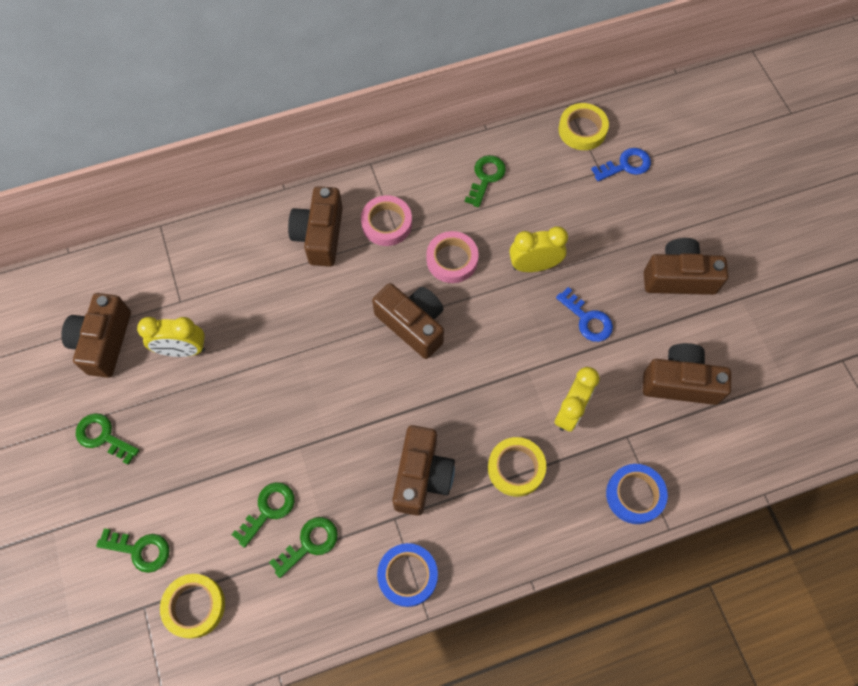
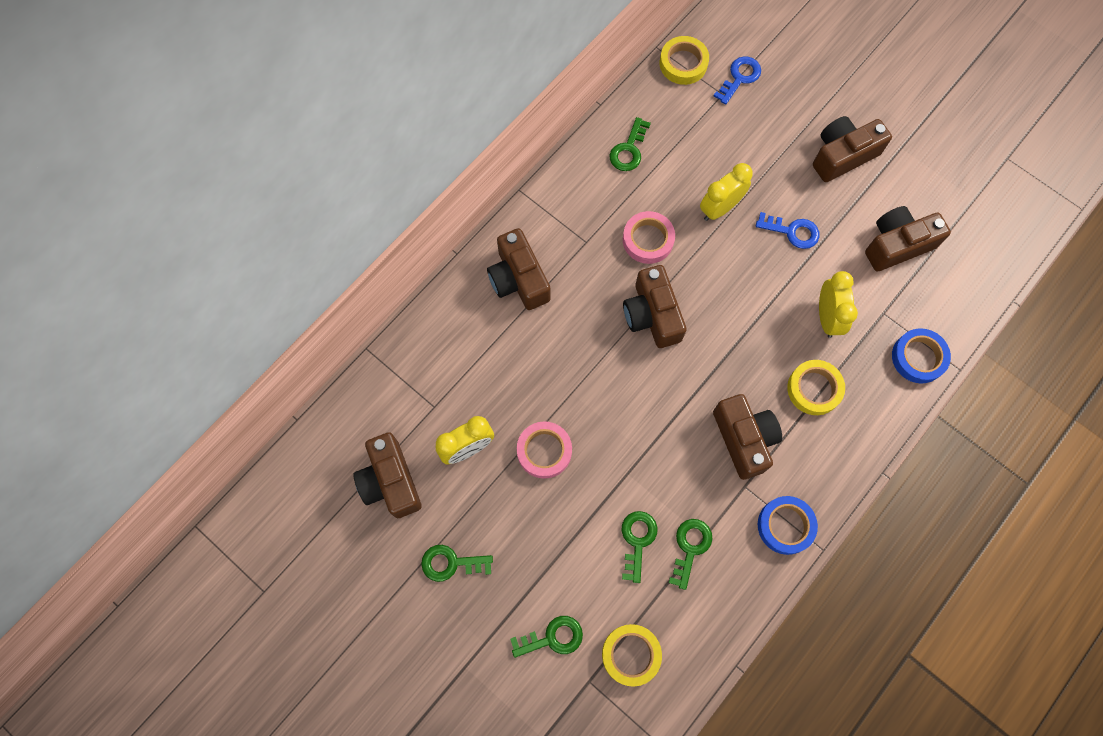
camera: 30 degrees left, 5 degrees up
(386, 223) = (570, 237): pink tape -> pink tape (544, 451)
(413, 324) = (652, 315): brown camera -> brown camera turned 120 degrees counterclockwise
(486, 177) = (629, 150): green key -> green key turned 150 degrees counterclockwise

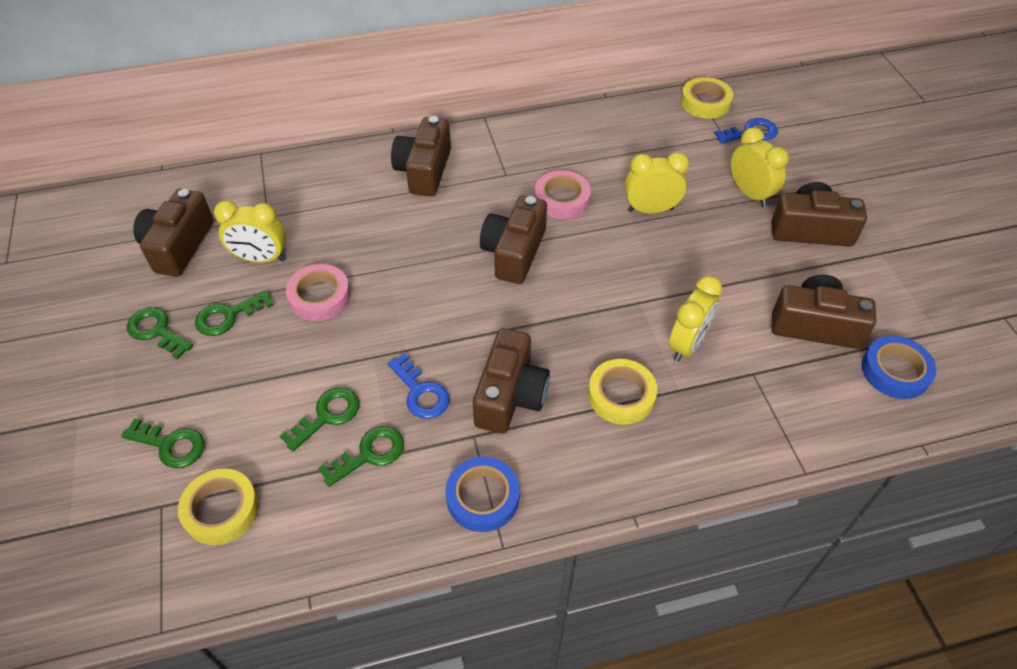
camera: 35 degrees right, 20 degrees down
(629, 150) = (603, 134): green key -> green key (228, 316)
(779, 145) = (750, 194): none -> yellow clock
(792, 231) = (708, 260): blue key -> blue key (421, 392)
(918, 357) = (763, 433): blue tape -> blue tape (895, 371)

